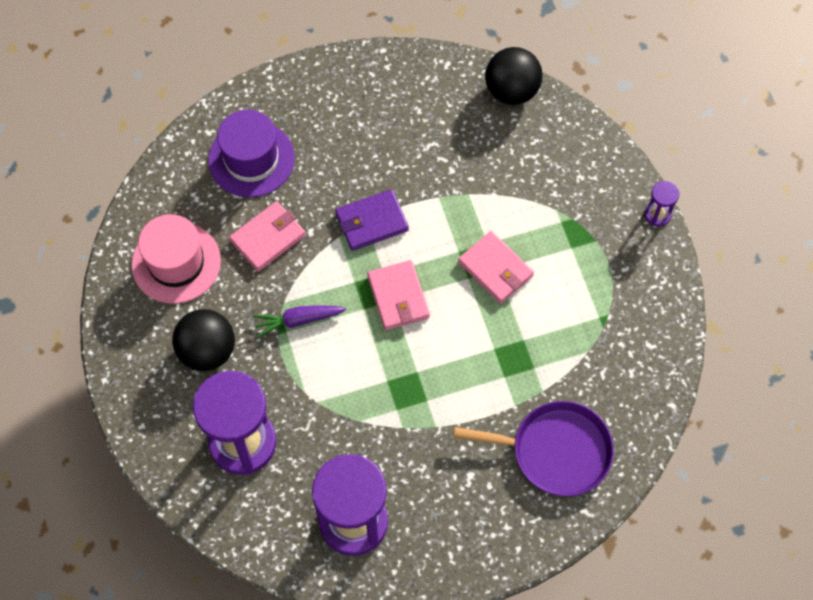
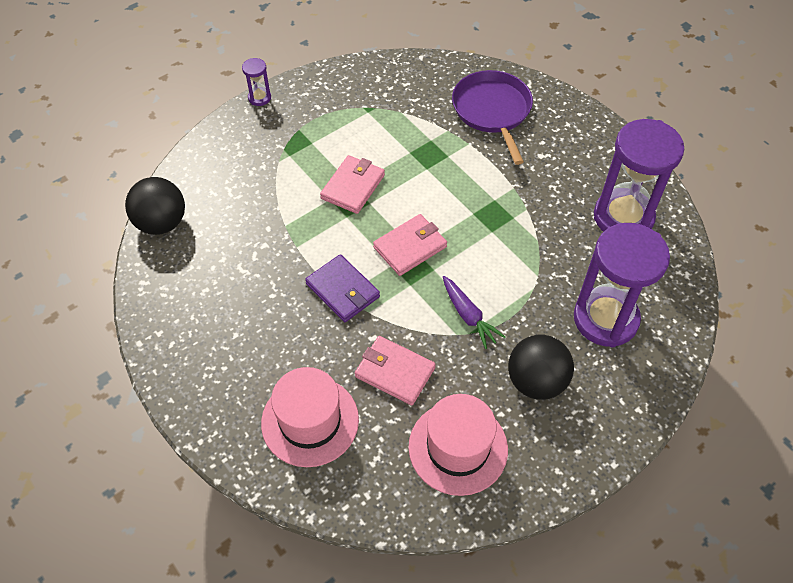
camera: 110 degrees left, 10 degrees down
(251, 159) = (310, 421): purple hat -> pink hat

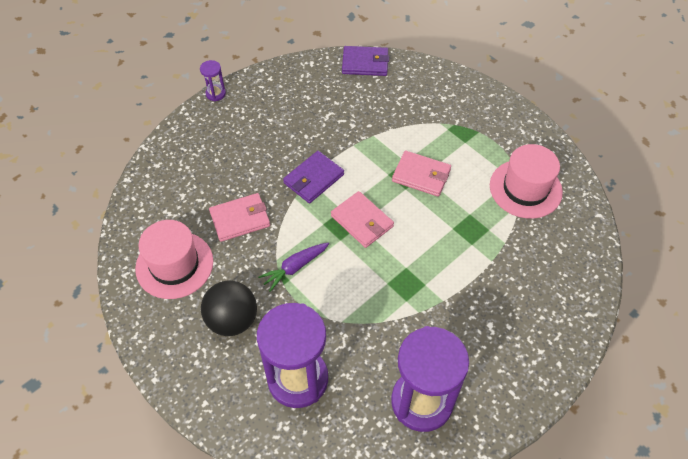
camera: 85 degrees right, 0 degrees up
(161, 223) = (365, 63): black ball -> purple wallet
(259, 98) = (508, 101): purple hourglass -> purple hourglass (215, 94)
(310, 421) = (199, 171): pink hat -> pink hat (525, 188)
(394, 372) = (240, 219): pink wallet -> pink wallet turned 45 degrees clockwise
(492, 111) = (540, 280): purple pan -> none

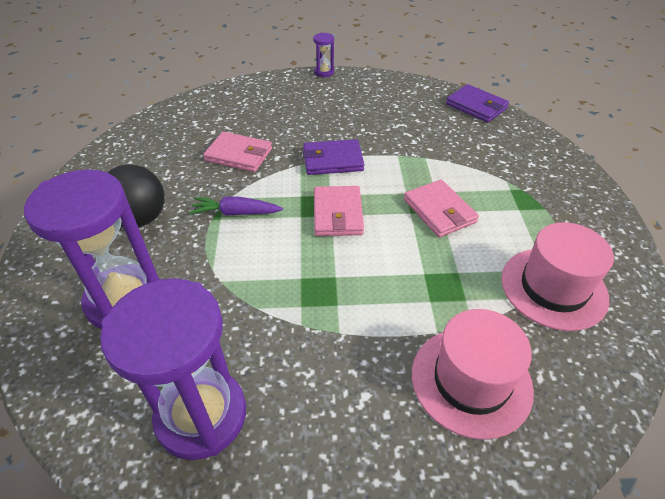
camera: 40 degrees right, 10 degrees down
(174, 265) = (154, 156): pink hat -> pink hat (471, 381)

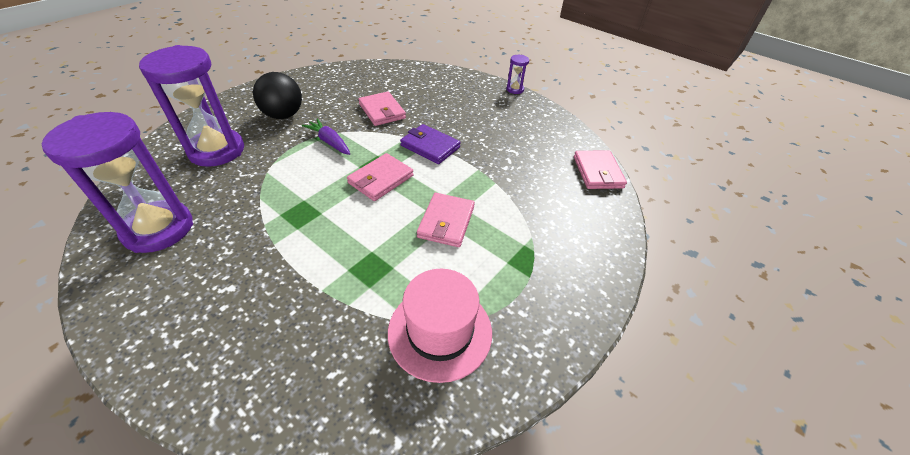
camera: 40 degrees right, 0 degrees up
(471, 381) = (291, 334): pink hat -> none
(476, 106) = (597, 172): purple wallet -> pink wallet

